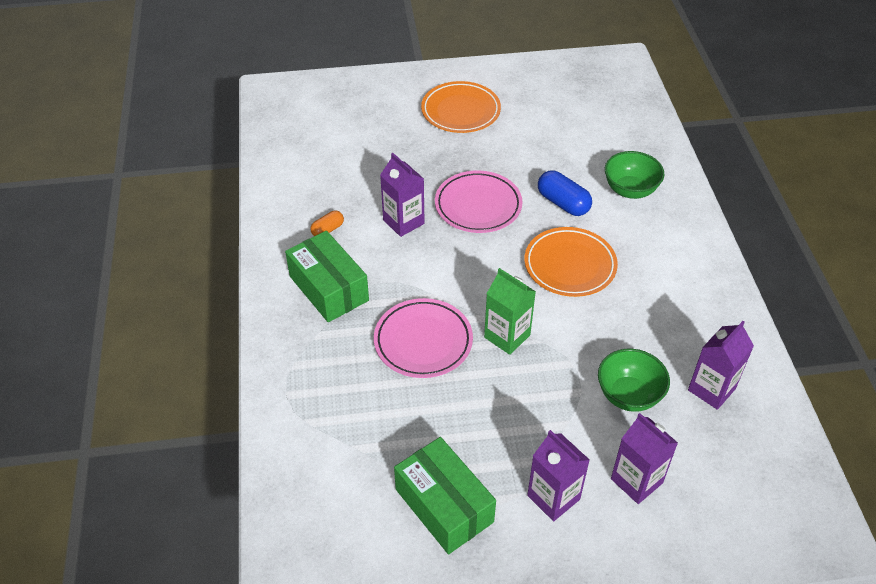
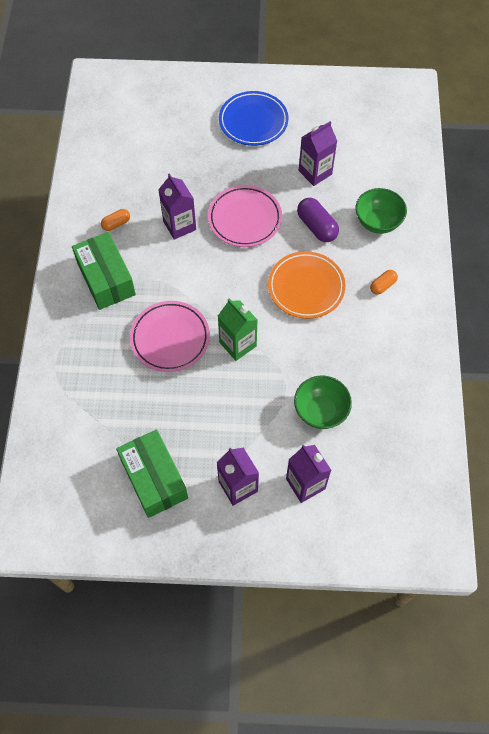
camera: 10 degrees right, 15 degrees up
(460, 111) = (253, 121): orange plate -> blue plate
(563, 203) = (317, 227): blue capsule -> purple capsule
(657, 252) = (382, 286): none -> orange capsule
(711, 389) = (388, 417): purple carton -> purple carton (315, 172)

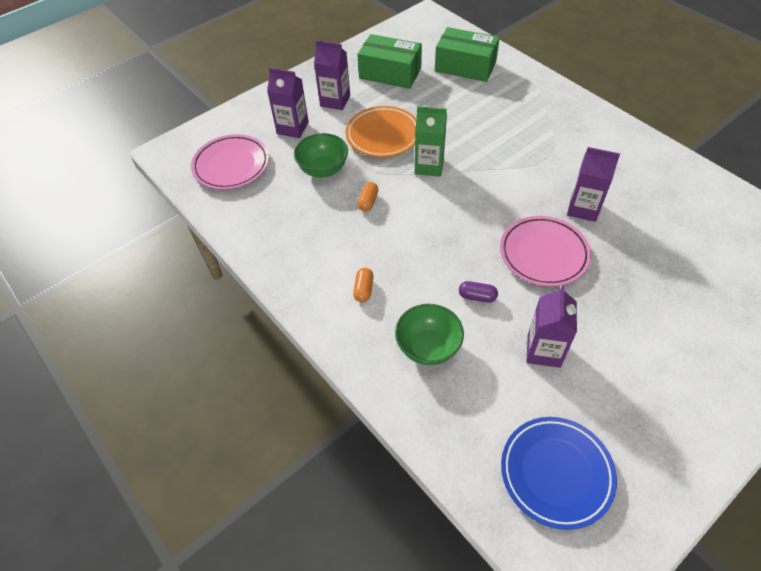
camera: 140 degrees right, 10 degrees down
(106, 279) = (573, 138): green box -> green box (465, 66)
(116, 224) = (627, 174): orange capsule -> orange capsule (368, 202)
(170, 338) = (479, 137): pink plate -> pink plate (231, 165)
(253, 121) = (671, 357): blue plate -> blue plate (556, 473)
(306, 287) = (426, 239): orange plate -> orange plate (383, 135)
(317, 227) = (477, 296): purple capsule -> purple capsule, size x0.59

